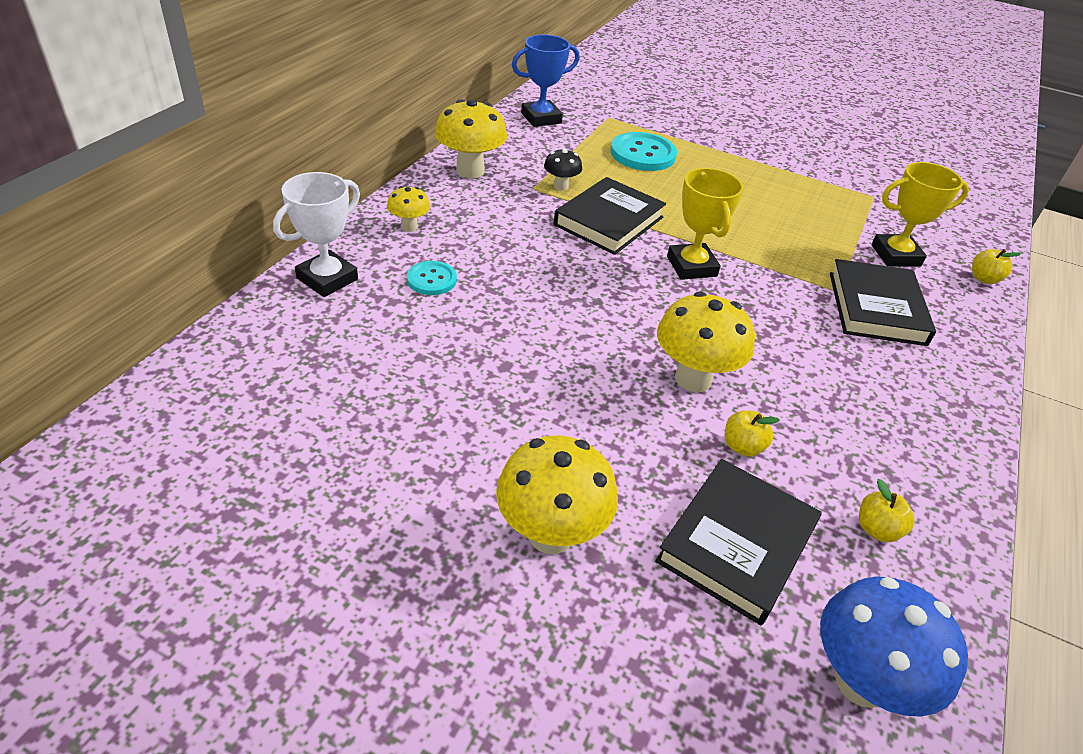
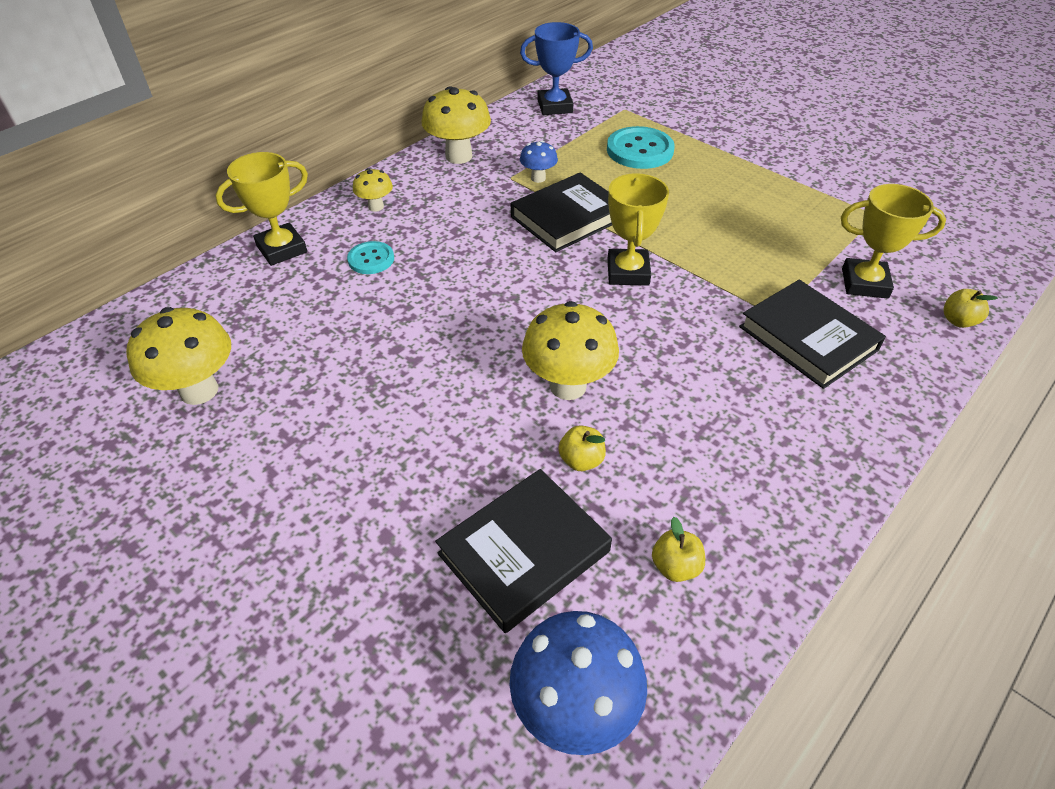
camera: 20 degrees right, 5 degrees up
(327, 279) = (282, 249): white trophy -> yellow trophy
(551, 534) = (357, 510): yellow mushroom -> yellow mushroom (199, 390)
(561, 186) = (538, 178): black mushroom -> blue mushroom
(876, 308) = (808, 338): black book -> black book turned 60 degrees counterclockwise

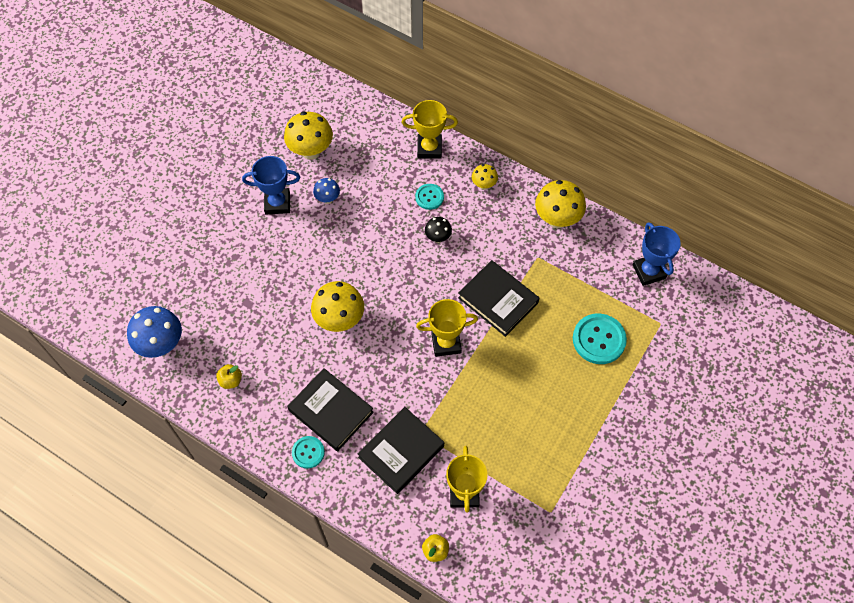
camera: 80 degrees right, 15 degrees up
(282, 249) = (429, 148): yellow trophy -> yellow trophy turned 45 degrees counterclockwise
(289, 452) = (277, 203): none -> blue trophy
(447, 259) = (438, 237): none -> black mushroom
(524, 552) = (232, 315): black book -> black book (331, 411)
(538, 178) = (542, 275): blue mushroom -> blue mushroom (327, 199)
(581, 460) = (288, 333): yellow apple -> none
(821, 454) = (308, 452): none -> turquoise button

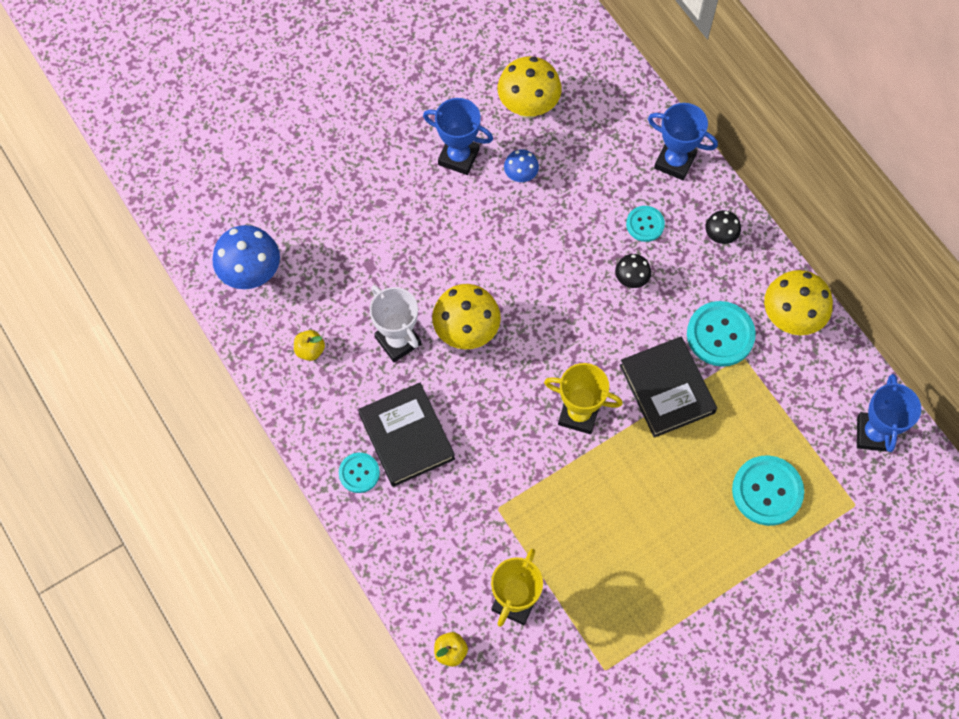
camera: 25 degrees right, 5 degrees up
(293, 347) = (398, 341): none -> white trophy
(401, 452) = (465, 520): black book -> none
(429, 148) = (674, 162): yellow trophy -> blue trophy
(484, 185) = (720, 236): yellow mushroom -> black mushroom
(516, 249) = (720, 335): none -> turquoise button

